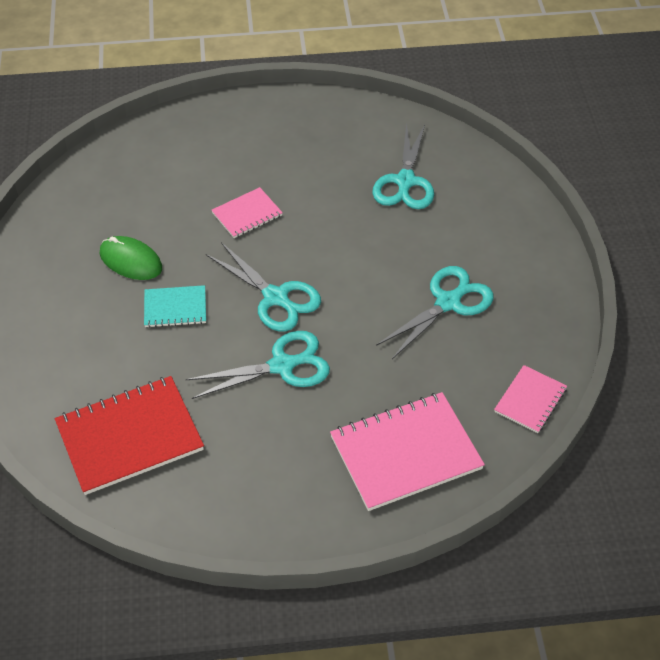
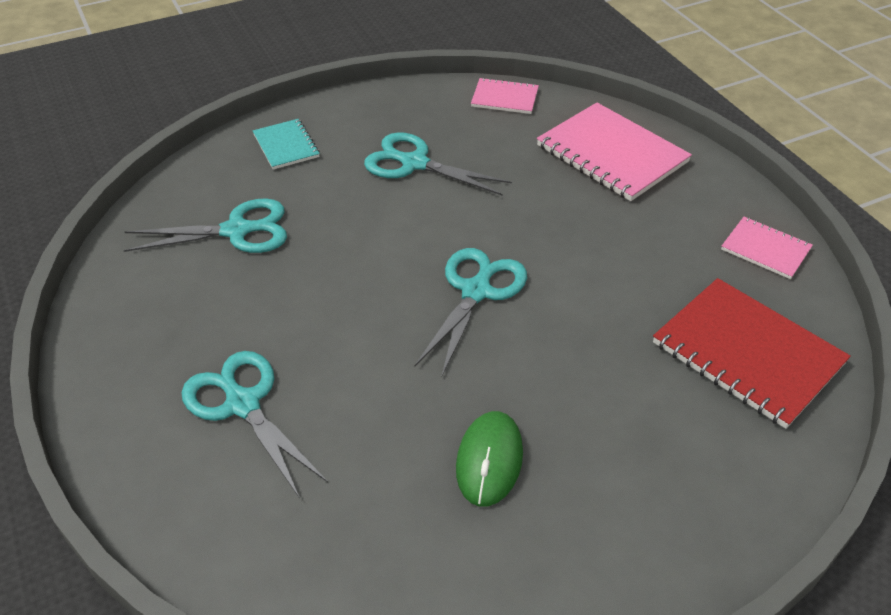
camera: 110 degrees left, 5 degrees down
(175, 308) = (543, 379): turquoise notebook -> turquoise notebook (286, 146)
(247, 214) = (347, 360): pink notebook -> pink notebook (765, 249)
(282, 365) = (569, 259): turquoise scissors -> turquoise scissors (243, 404)

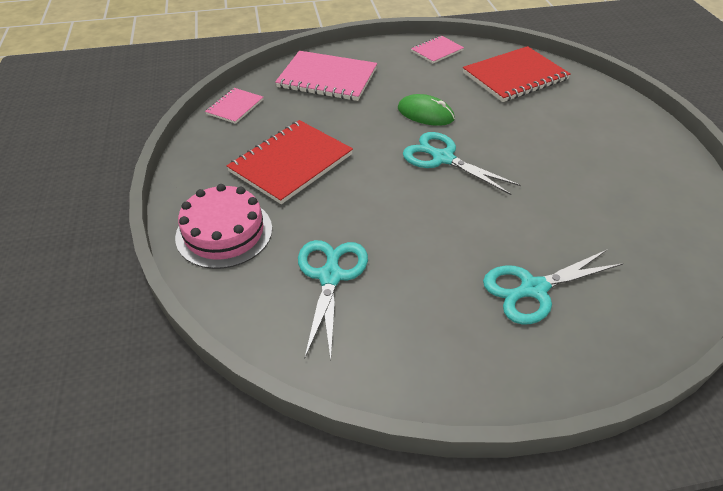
camera: 75 degrees left, 0 degrees up
(286, 146) = (224, 232): turquoise notebook -> pink cake
(414, 163) = (291, 163): turquoise scissors -> red notebook
(489, 460) = (587, 179): green mouse -> green mouse (425, 113)
(611, 154) = (327, 78): pink notebook -> pink notebook turned 45 degrees clockwise

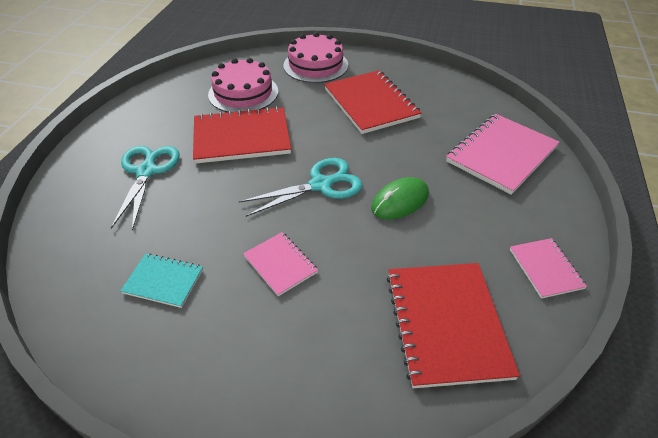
camera: 115 degrees right, 0 degrees up
(235, 107) = (468, 93): pink notebook -> pink notebook (280, 264)
(330, 276) = (243, 93): turquoise scissors -> pink cake
(418, 238) = (241, 137): none -> red notebook
(623, 204) = (163, 281): none -> turquoise notebook

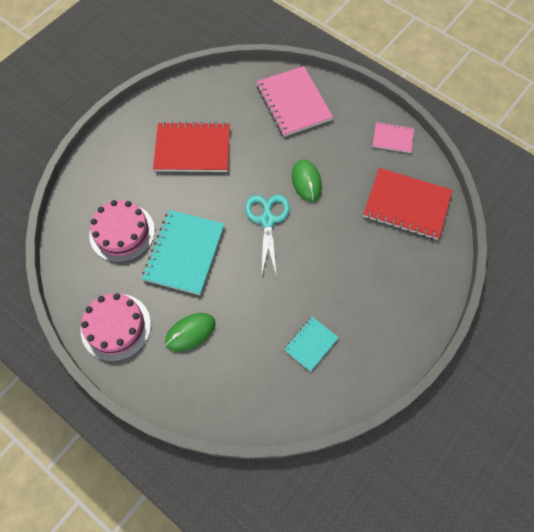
camera: 65 degrees left, 20 degrees up
(146, 171) = (190, 332): turquoise scissors -> green mouse
(241, 137) = (184, 253): red notebook -> turquoise notebook
(280, 264) = (328, 271): pink notebook -> none
(315, 65) = (113, 163): pink cake -> pink cake (116, 327)

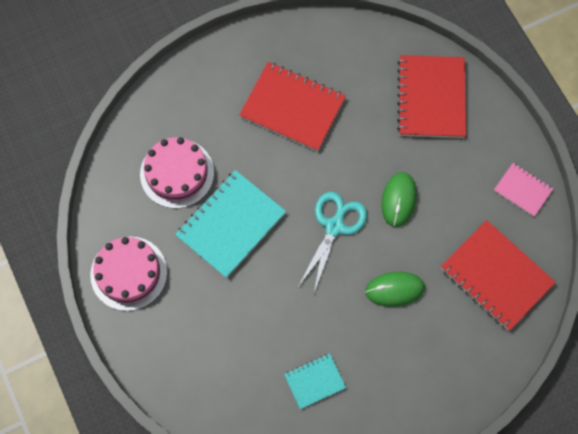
camera: 25 degrees right, 5 degrees up
(190, 332) = (199, 313): green mouse -> green mouse (394, 289)
(293, 102) = (431, 98): pink notebook -> red notebook

